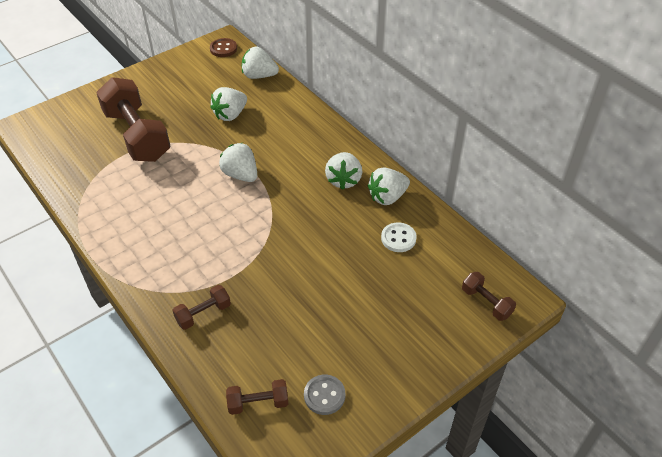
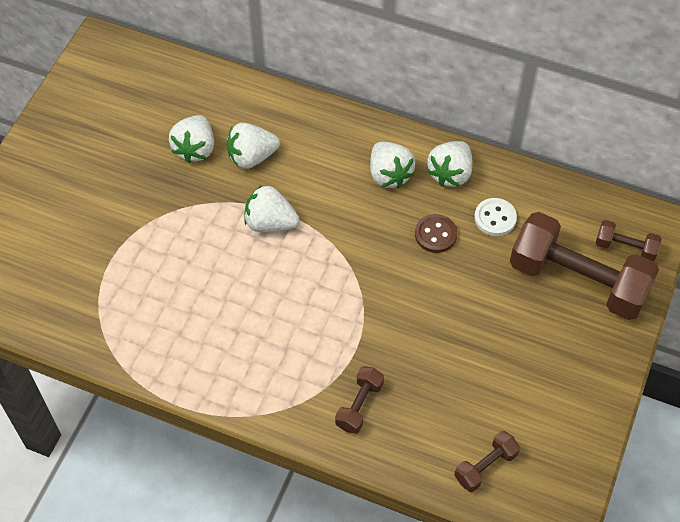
camera: 30 degrees left, 10 degrees up
(137, 135) = (103, 230): brown dumbbell -> brown dumbbell (578, 281)
(223, 49) = (110, 57): brown button -> brown button (435, 234)
(259, 76) = (187, 78): white strawberry -> white strawberry (252, 157)
(324, 395) = (541, 424): grey button -> none

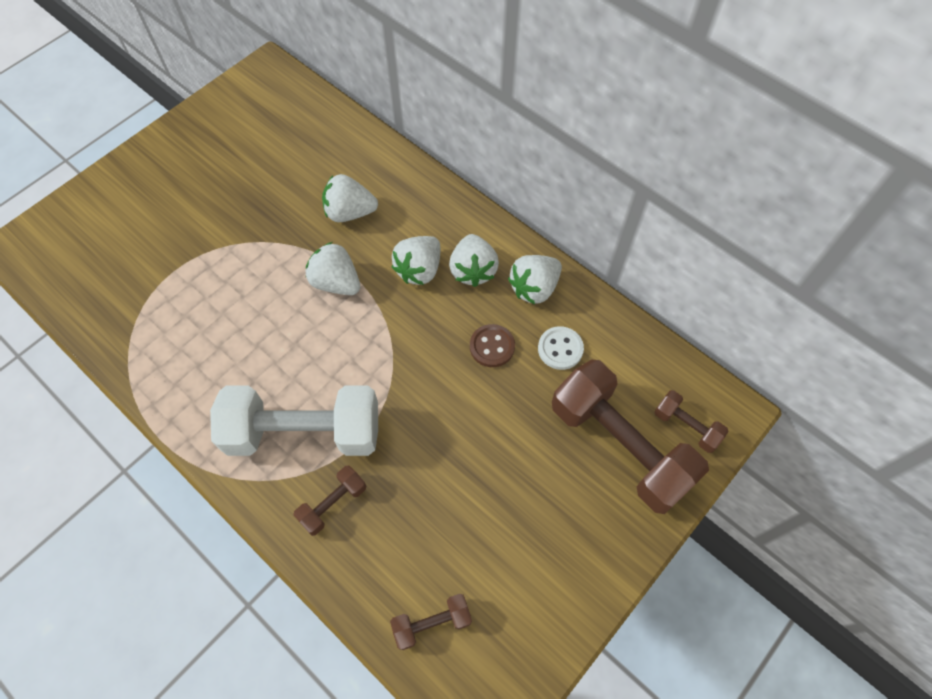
camera: 20 degrees right, 5 degrees up
(195, 149) = (302, 189): white strawberry -> white strawberry (419, 270)
(305, 357) = (304, 432): none -> white dumbbell

